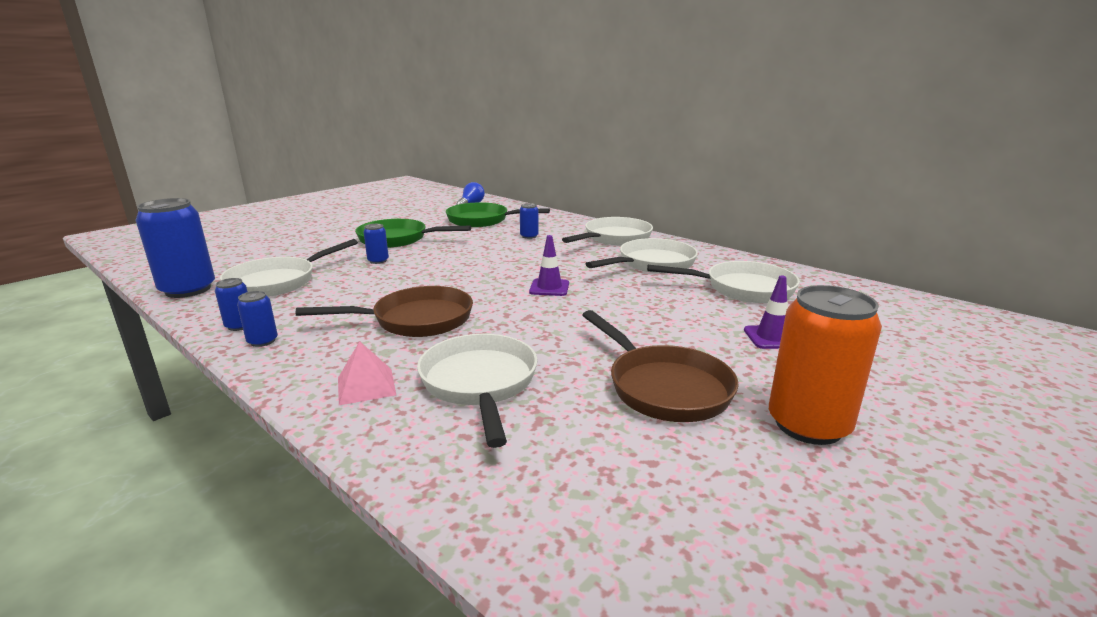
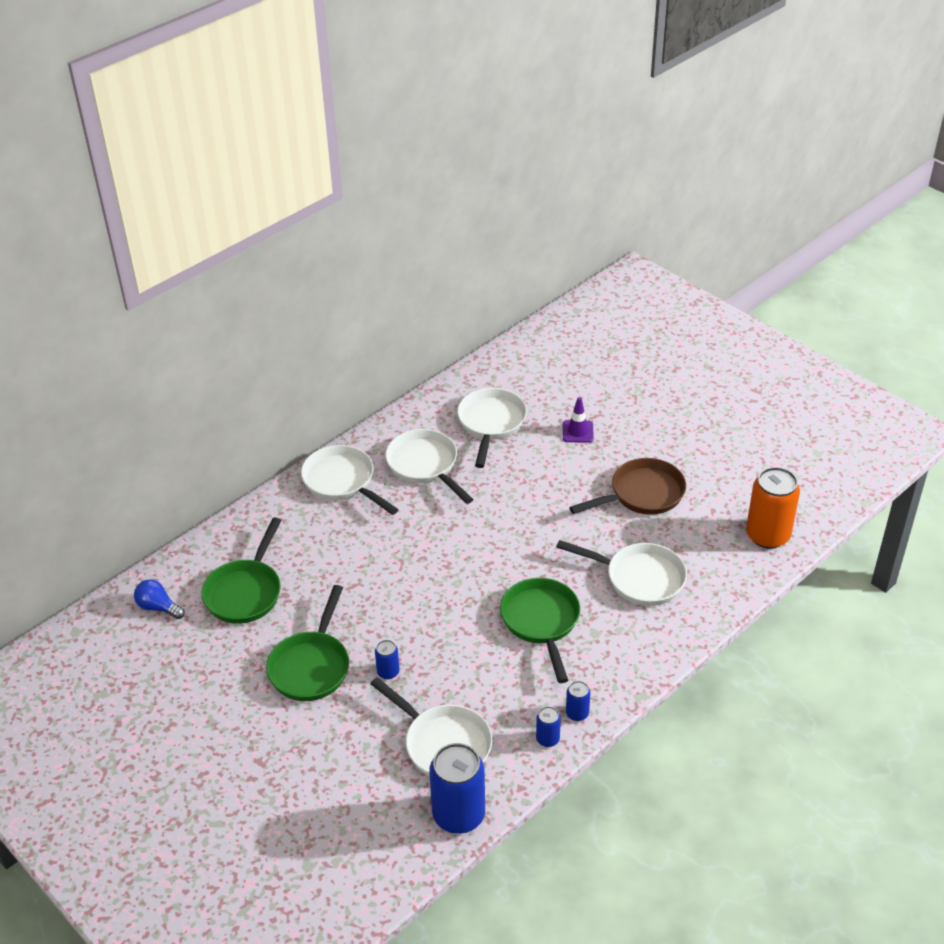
camera: 85 degrees left, 20 degrees up
(366, 386) = (644, 635): pink pyramid -> none
(416, 320) = (541, 622): brown pan -> green pan
(480, 383) = (639, 578): white pan -> white pan turned 150 degrees counterclockwise
(529, 236) = (322, 549): blue can -> none
(549, 288) = (478, 538): purple traffic cone -> none
(808, 425) = (678, 446): orange can -> orange can (767, 535)

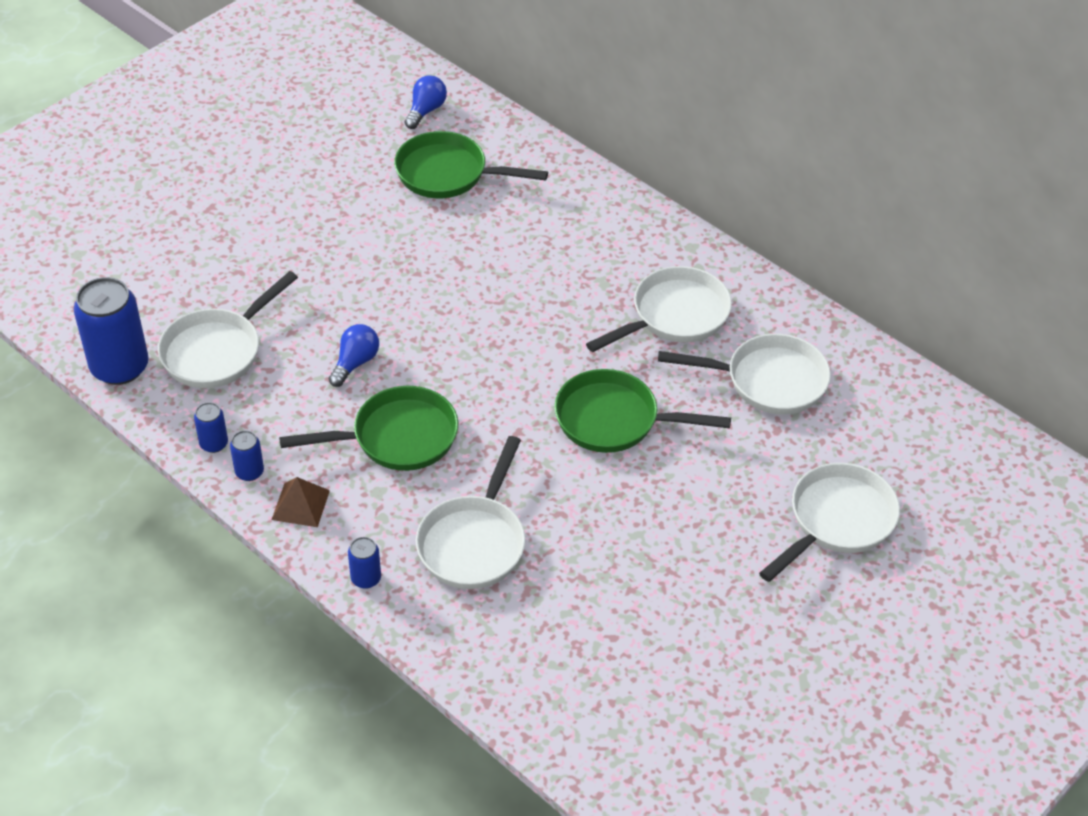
camera: 85 degrees right, 5 degrees up
(311, 666) = (336, 236): green pan -> green pan (614, 420)
(342, 482) = (636, 239): white pan -> white pan (837, 521)
(388, 672) = (324, 299): blue can -> blue can (366, 578)
(462, 649) = (355, 363): none -> blue light bulb
(577, 432) = (765, 478): purple traffic cone -> none
(609, 679) = (300, 505): none -> brown pyramid
(642, 494) = (640, 552): brown pan -> none
(767, 535) = (563, 704): orange can -> none

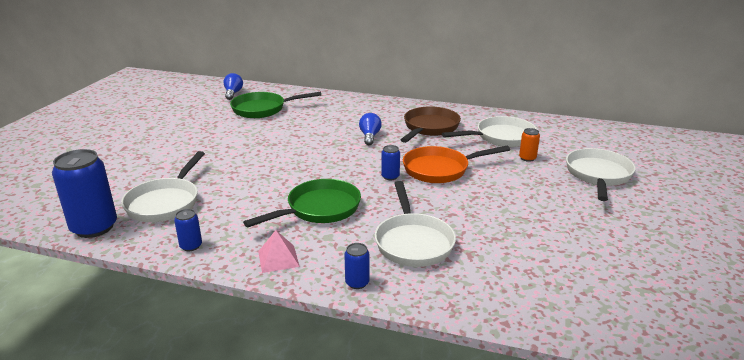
camera: 25 degrees left, 20 degrees down
(249, 472) = (228, 253): blue can -> blue can (390, 176)
(300, 505) = (278, 258): brown pyramid -> pink pyramid
(355, 363) = (265, 185): blue light bulb -> blue light bulb (370, 136)
(614, 420) = (440, 169): green pan -> orange pan
(674, 316) = (429, 128): white pan -> brown pan
(765, 444) = (527, 158): none -> orange can

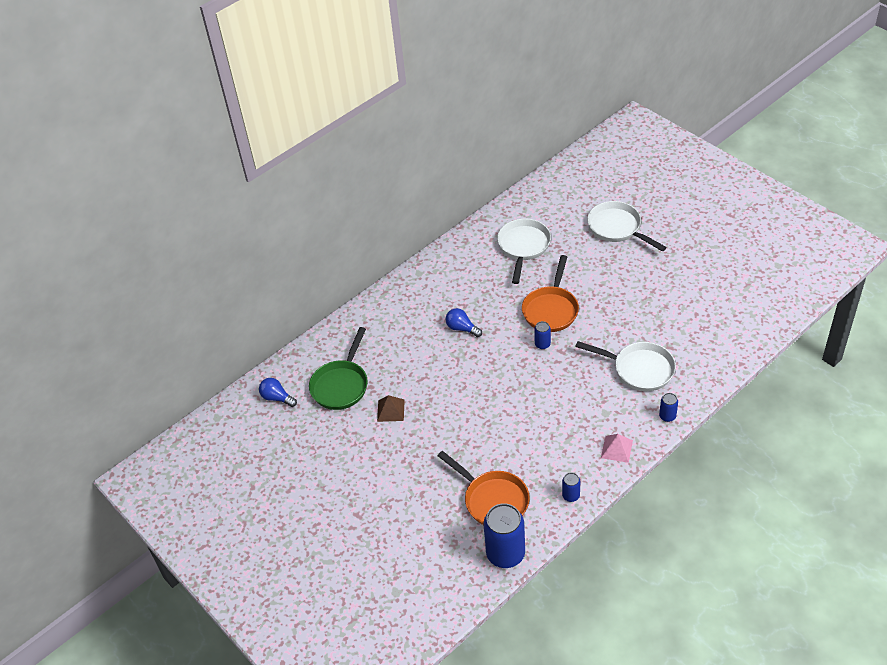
camera: 55 degrees left, 20 degrees up
(165, 203) = (493, 500): white pan -> orange pan
(249, 132) = (390, 410): none -> brown pyramid
(319, 209) = (565, 405): green pan -> none
(429, 128) = (473, 282): brown pan -> none
(527, 158) = (567, 251): orange can -> none

